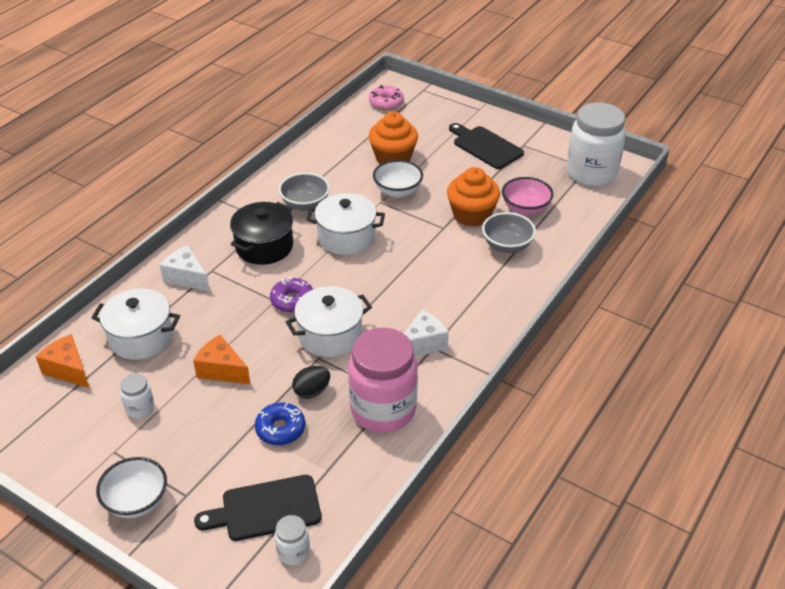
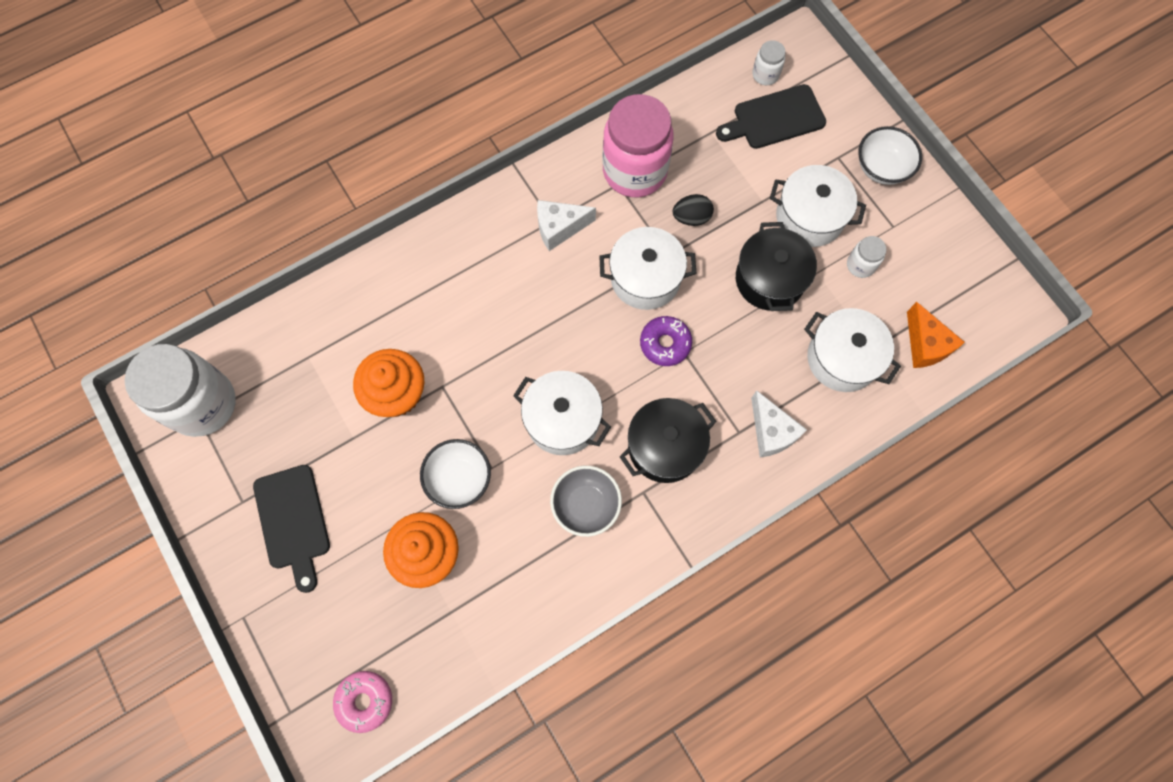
camera: 155 degrees left, 30 degrees up
(200, 430) = (809, 217): none -> white pot
(221, 370) = (769, 279): orange cheese -> black pot
(266, 509) = (775, 118): black cutting board -> black cutting board turned 150 degrees clockwise
(280, 429) = (736, 189): blue donut -> none
(507, 246) = (390, 324): grey bowl -> none
(525, 209) = (328, 375): pink bowl -> none

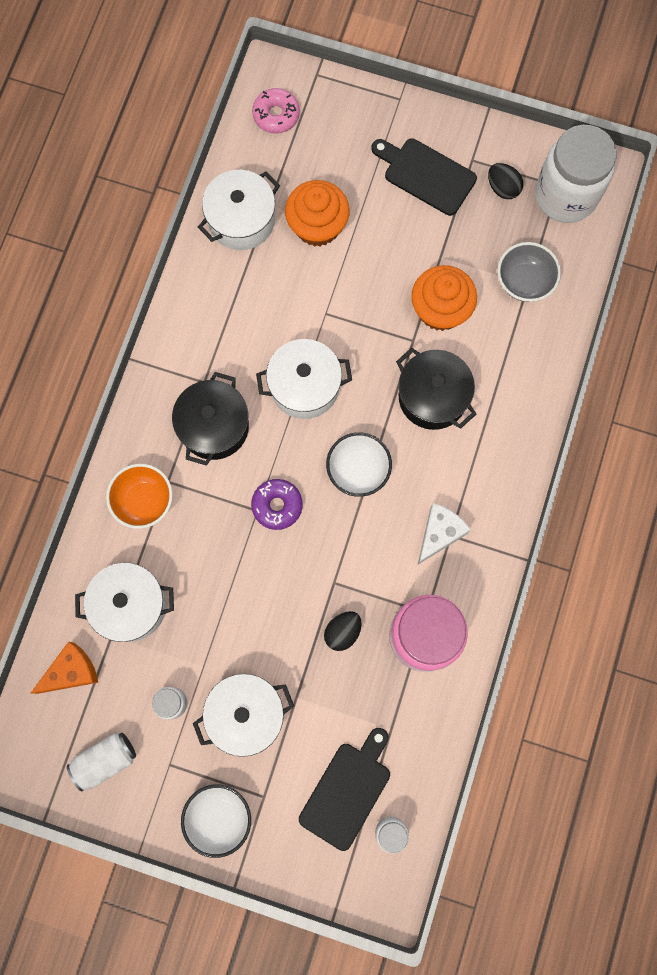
camera: 140 degrees right, 5 degrees up
(244, 454) = (502, 188): none -> black egg
(459, 479) = (341, 288): white bowl -> white bowl (358, 470)
(586, 505) = (237, 341): grey bowl -> grey bowl (524, 281)
(645, 278) = (336, 547): white pot -> white pot (241, 220)
(769, 279) = (237, 628): black pot -> black pot (432, 397)
(771, 432) = (144, 501): white cheese -> orange bowl
(925, 345) = (72, 672): orange cheese -> orange cheese turned 120 degrees clockwise
(941, 264) = (105, 760): none -> white can

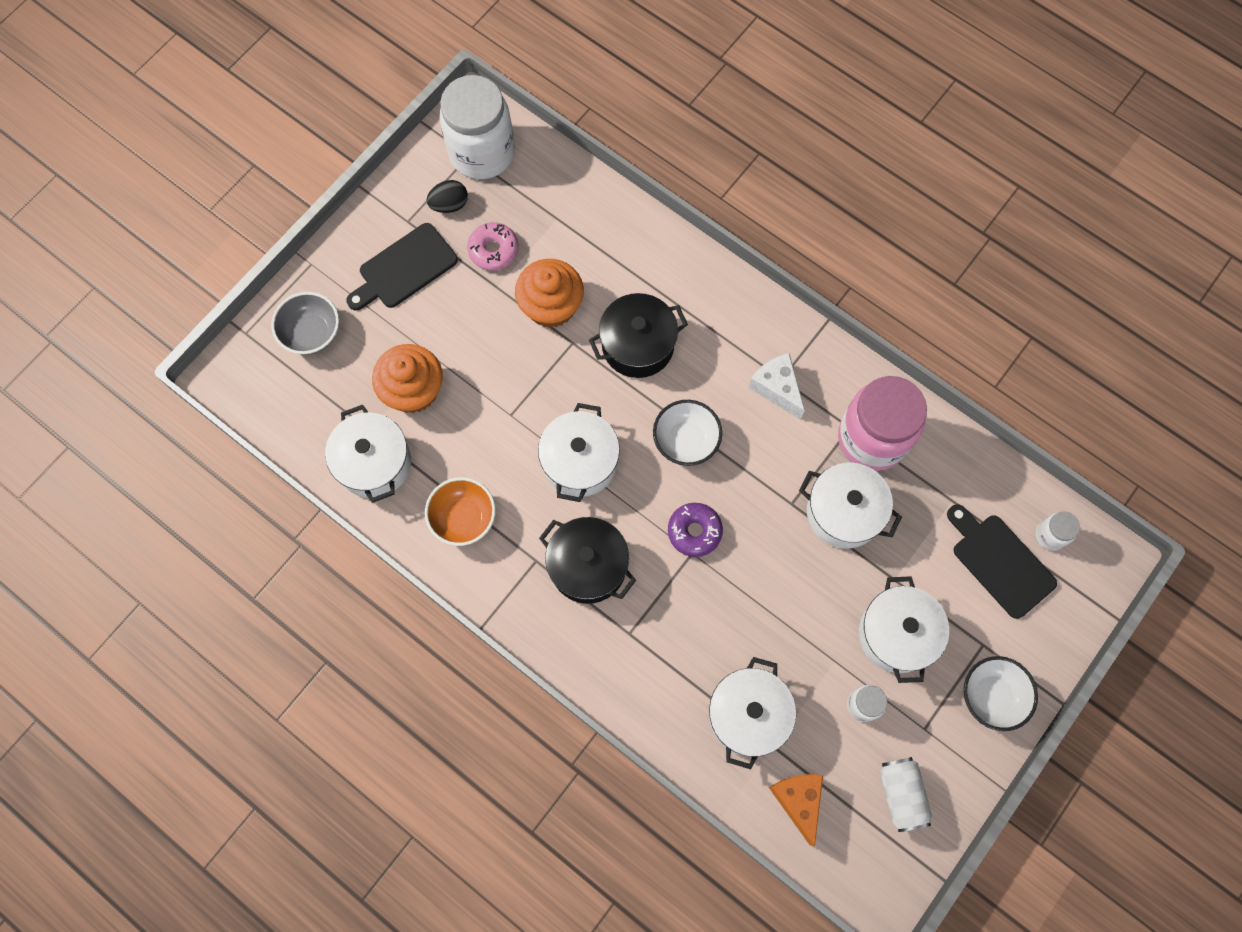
camera: 70 degrees left, 5 degrees down
(144, 501) = (641, 665): orange bowl -> orange bowl (463, 518)
(276, 115) = (272, 388): pink donut -> pink donut (493, 250)
(342, 632) = (843, 512): black egg -> white pot
(524, 281) = (554, 221): grey bowl -> grey bowl (312, 333)

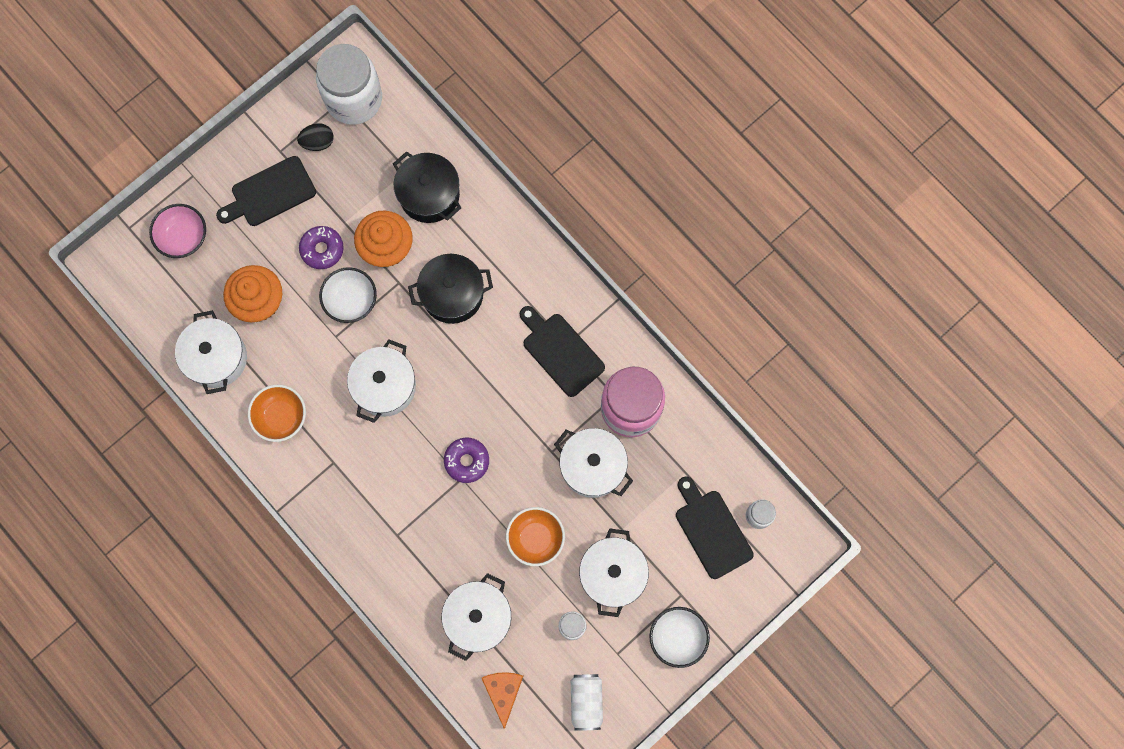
camera: 10 degrees right, 5 degrees up
(312, 333) = (183, 237): grey bowl -> pink bowl
(476, 320) = (322, 249): none -> purple donut
(493, 250) = (347, 189): pink donut -> none
(588, 566) = (374, 474): black pot -> black pot (429, 195)
(686, 441) = (475, 383): white bowl -> white bowl (351, 301)
(776, 388) = (561, 351): white cheese -> black cutting board
(795, 608) = (535, 538): none -> orange bowl

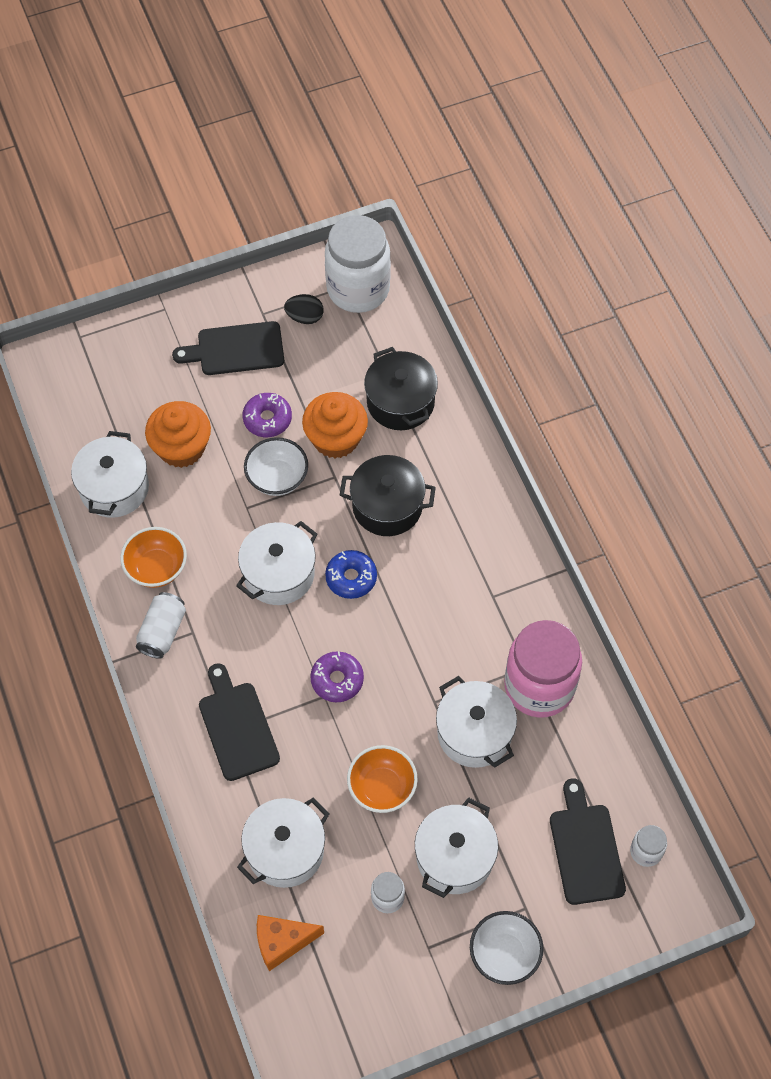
camera: 20 degrees right, 15 degrees down
(183, 237) = (130, 363): pink bowl -> none
(445, 368) = (351, 578): none -> blue donut
(503, 691) = (282, 942): orange cheese -> orange cheese turned 120 degrees counterclockwise
(561, 351) = (483, 602): black cutting board -> black cutting board (237, 726)
(586, 701) = (372, 988): white can -> white can (162, 632)

